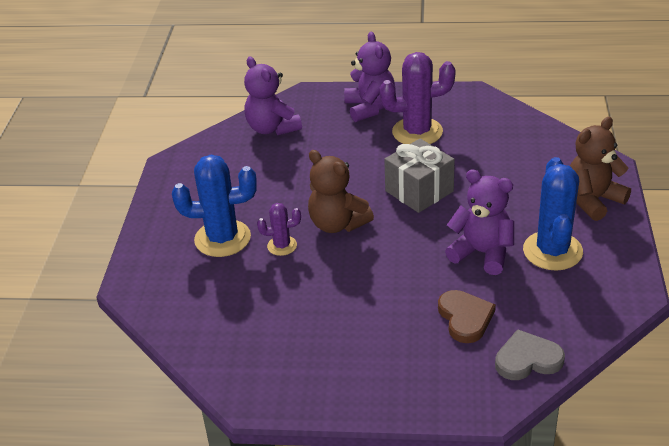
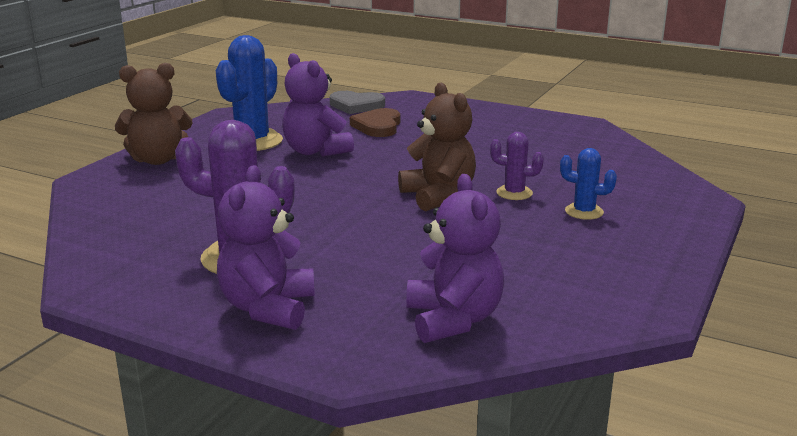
camera: 160 degrees left, 15 degrees down
(222, 238) = (584, 212): blue cactus -> blue cactus, size x0.52
(419, 191) = (318, 202): grey gift -> none

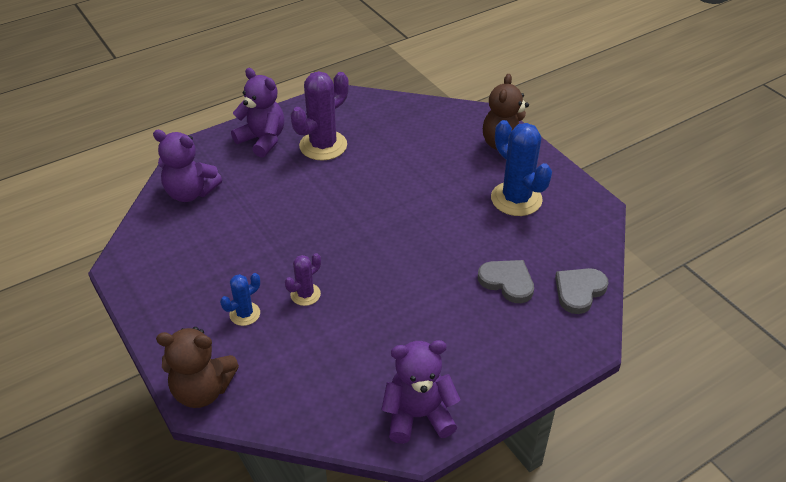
camera: 120 degrees right, 20 degrees up
(315, 151) = (469, 224): purple teddy bear -> purple teddy bear (418, 415)
(378, 126) = (507, 282): brown heart -> grey heart
(438, 196) = (334, 253): brown teddy bear -> brown teddy bear (202, 390)

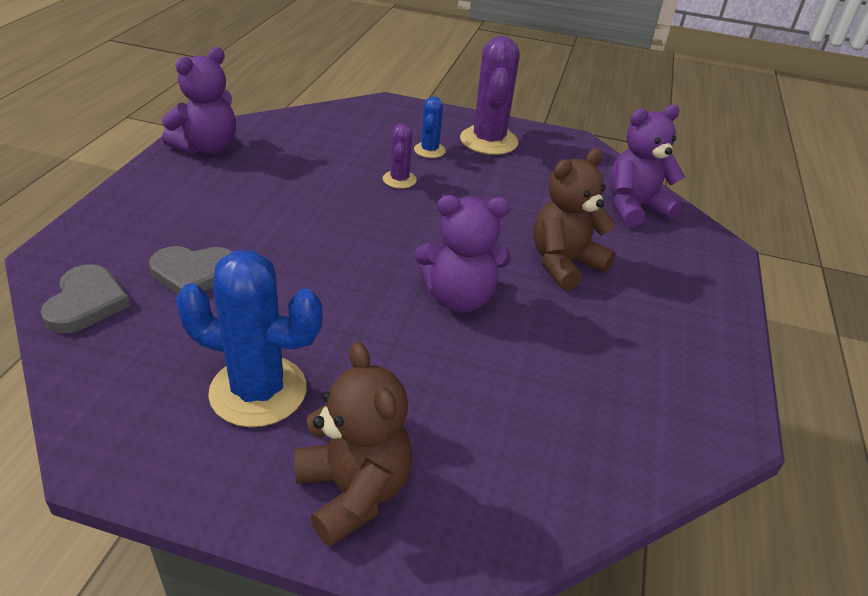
camera: 135 degrees right, 5 degrees down
(202, 390) = (392, 108): brown teddy bear -> brown teddy bear (564, 264)
(262, 140) = (681, 295): purple teddy bear -> purple teddy bear (459, 298)
(323, 145) = (609, 328): purple cactus -> purple cactus (488, 141)

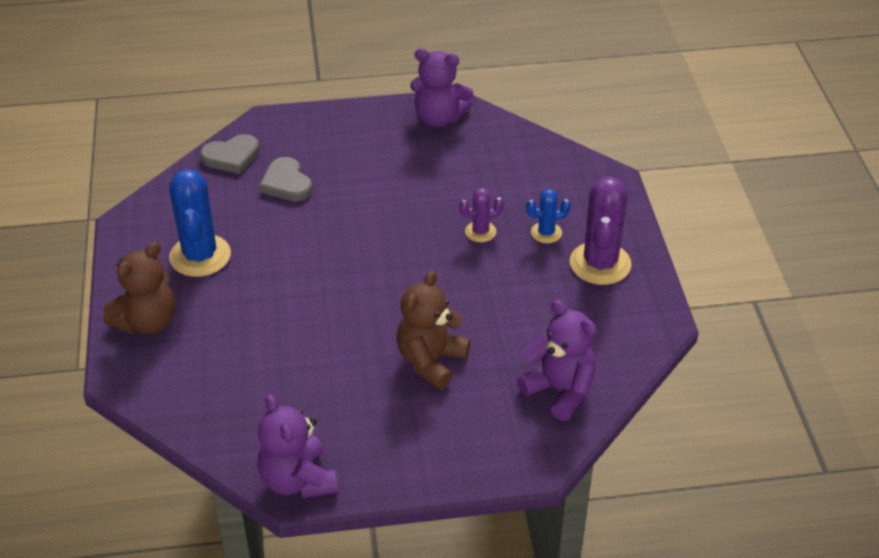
camera: 70 degrees right, 5 degrees up
(459, 298) = (345, 314): purple teddy bear -> purple teddy bear (298, 480)
(488, 141) = (600, 264): purple cactus -> purple cactus turned 60 degrees counterclockwise
(564, 264) = (431, 361): brown teddy bear -> brown teddy bear turned 90 degrees counterclockwise

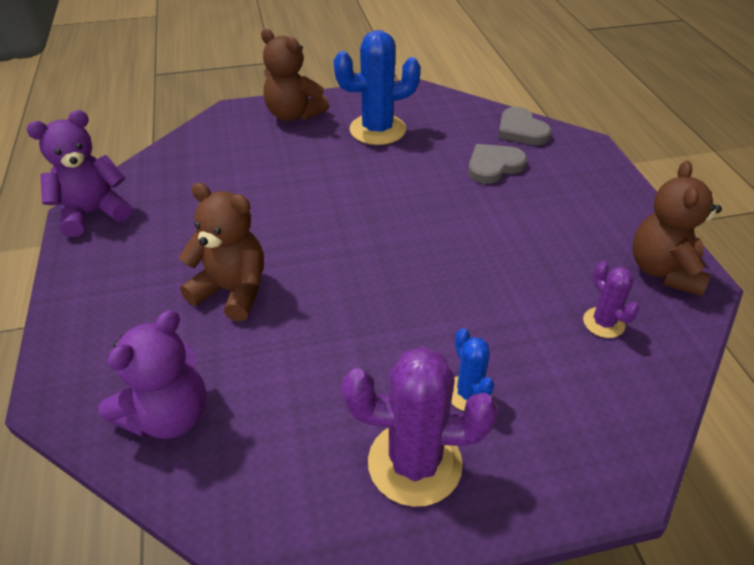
camera: 85 degrees right, 0 degrees up
(439, 118) = (663, 271): purple teddy bear -> brown teddy bear
(480, 232) = (454, 322): purple cactus -> purple cactus (603, 323)

